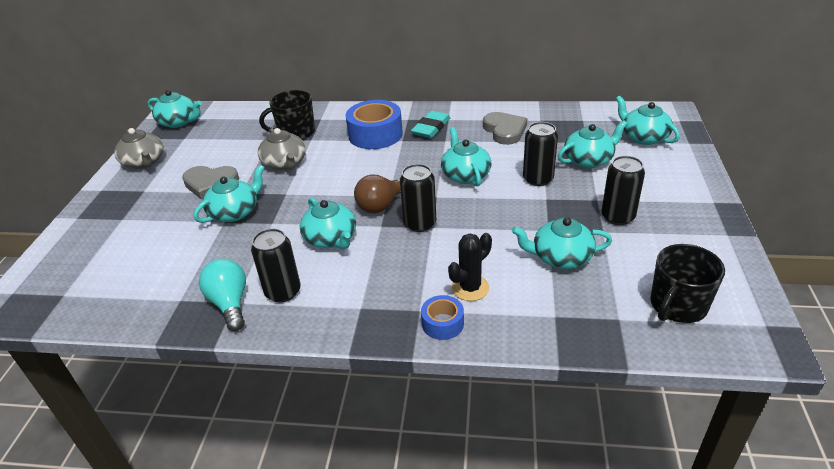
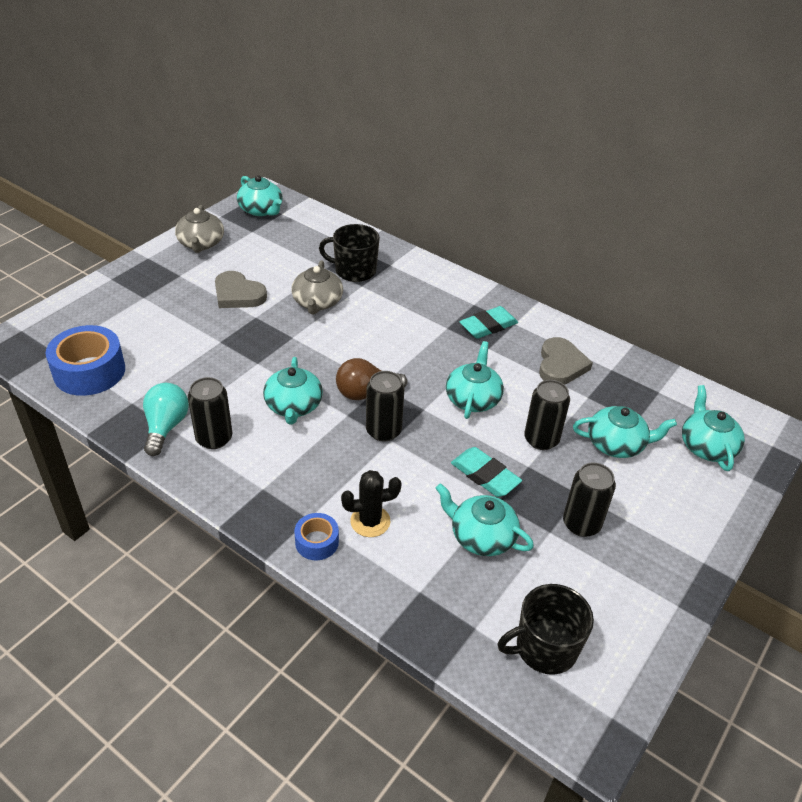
camera: 25 degrees right, 5 degrees up
(235, 212) = (236, 336): turquoise teapot -> none
(375, 135) = (426, 308): blue tape -> blue tape (89, 371)
(523, 218) = (485, 475): none -> turquoise eraser

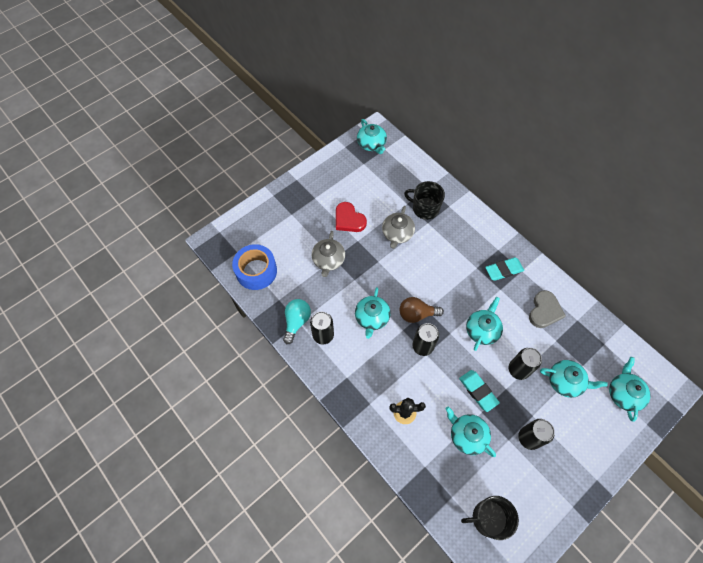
camera: 15 degrees right, 20 degrees up
(201, 243) = (330, 171): grey teapot -> grey teapot (328, 260)
(238, 294) = (349, 219): grey heart -> red heart
(317, 542) = (372, 421): blue tape -> none

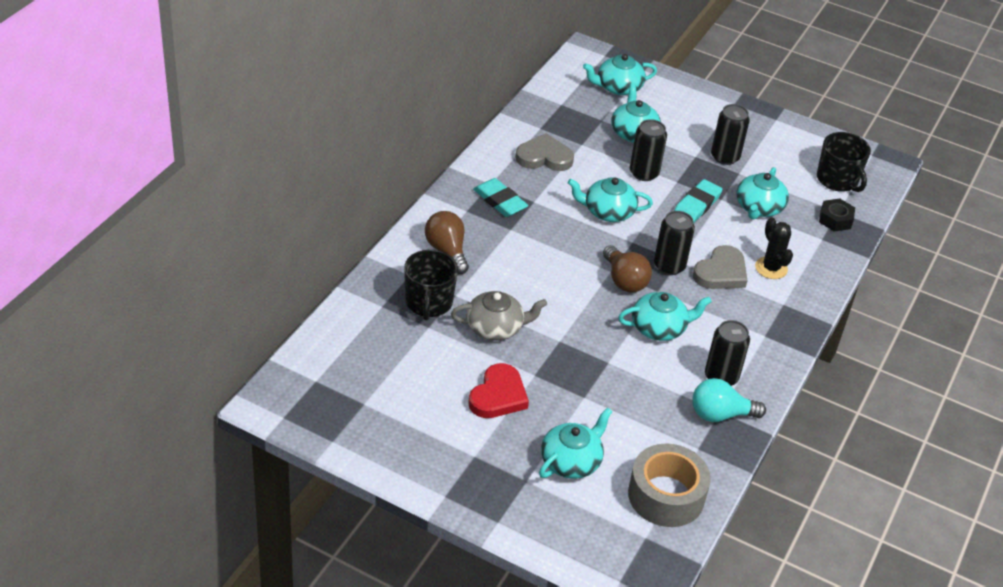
camera: 115 degrees left, 20 degrees down
(256, 271) = (666, 495): blue tape -> grey tape
(328, 260) = (591, 403): grey teapot -> none
(371, 144) = (310, 402): turquoise teapot -> turquoise teapot (571, 461)
(409, 376) = (721, 272): none -> grey heart
(443, 489) = (835, 219): none -> black nut
(464, 229) = (447, 251): none -> brown light bulb

